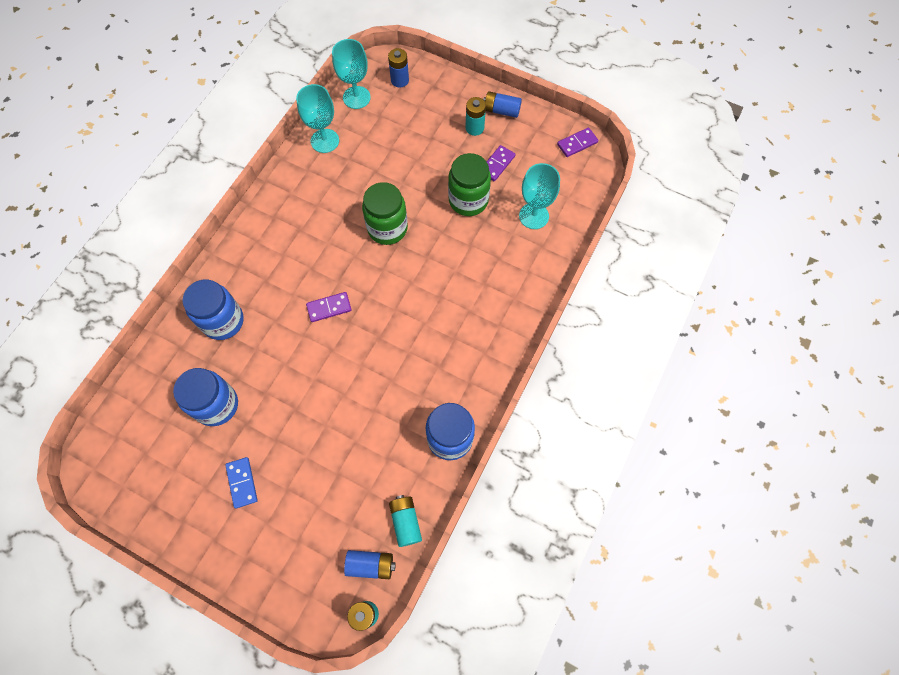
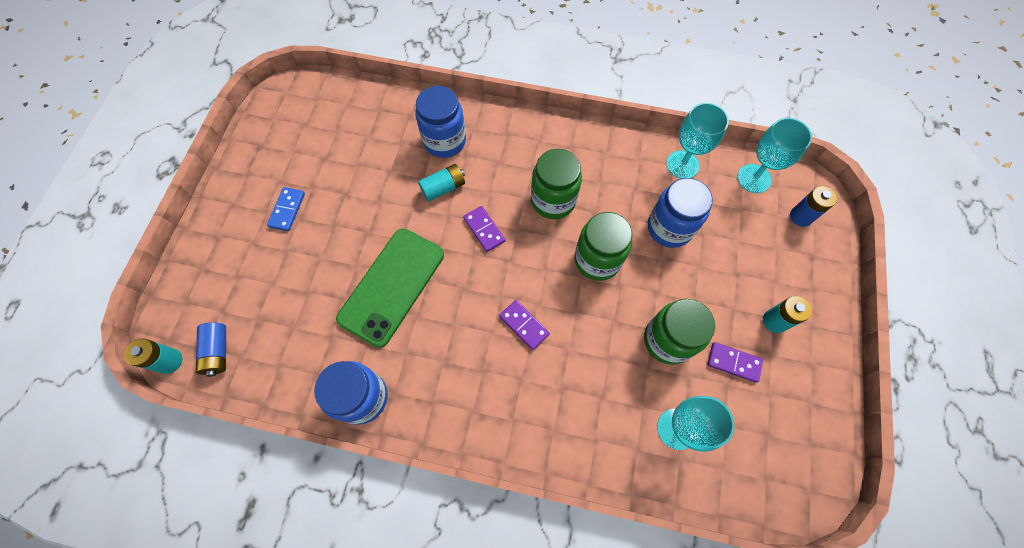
camera: 75 degrees right, 0 degrees up
(216, 405) = (359, 164): blue jar -> blue jar (669, 228)
(242, 483) = (287, 210): blue domino -> blue domino turned 45 degrees counterclockwise
(321, 246) = (553, 200): none -> green jar
(357, 396) = (392, 286): none -> green phone
(405, 522) = (264, 374): turquoise battery -> turquoise battery (443, 188)
(501, 110) = (817, 348): blue battery -> none
(577, 143) = (814, 464): purple domino -> purple domino (524, 325)

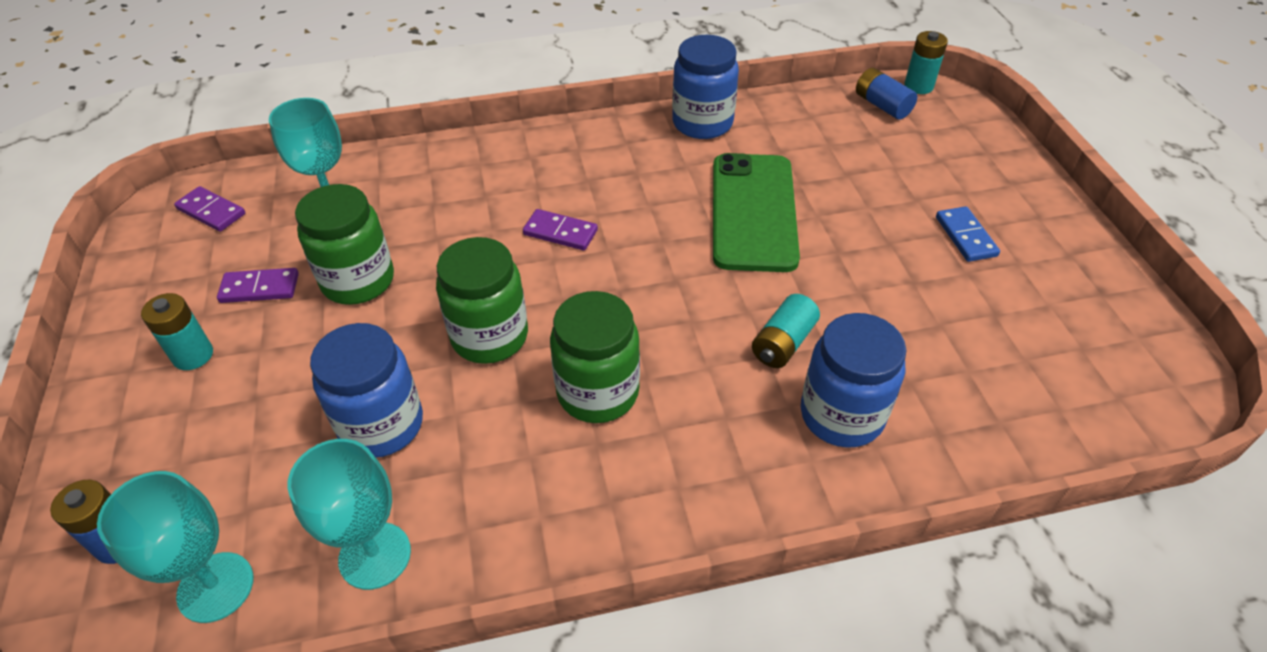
camera: 155 degrees right, 20 degrees down
(484, 230) = (681, 312): purple domino -> purple domino (211, 211)

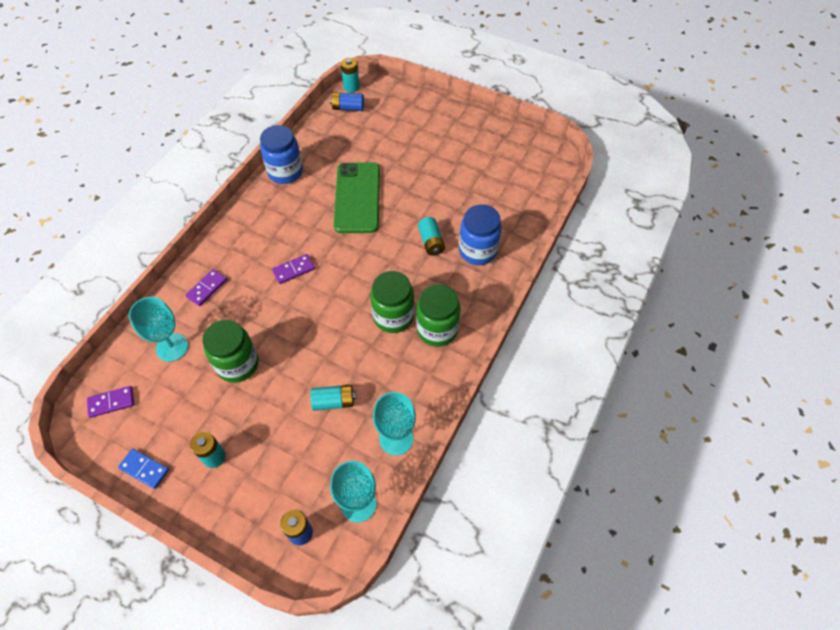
camera: 50 degrees left, 10 degrees up
(260, 288) = (197, 407): purple domino -> purple domino (207, 288)
(381, 425) = (334, 401): blue jar -> turquoise battery
(489, 336) = (326, 334): green jar -> green jar (437, 329)
(753, 212) = (357, 198): green phone -> green phone turned 45 degrees clockwise
(965, 236) = (442, 147): blue domino -> blue domino (144, 469)

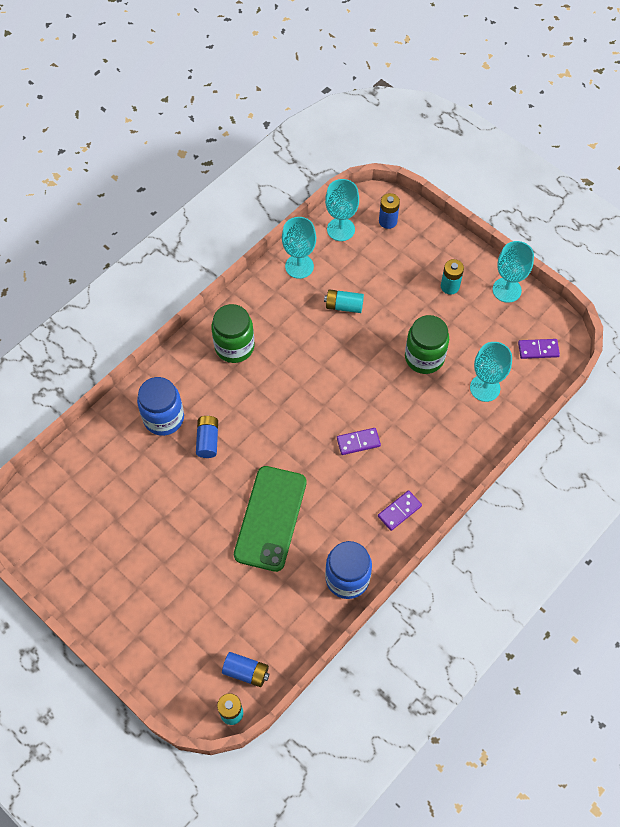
camera: 165 degrees left, 5 degrees up
(144, 469) = (506, 290): blue domino -> turquoise goblet
(207, 288) = (449, 442): purple domino -> purple domino (399, 511)
(393, 316) = (271, 369): green jar -> none
(431, 242) = (207, 440): turquoise battery -> blue battery

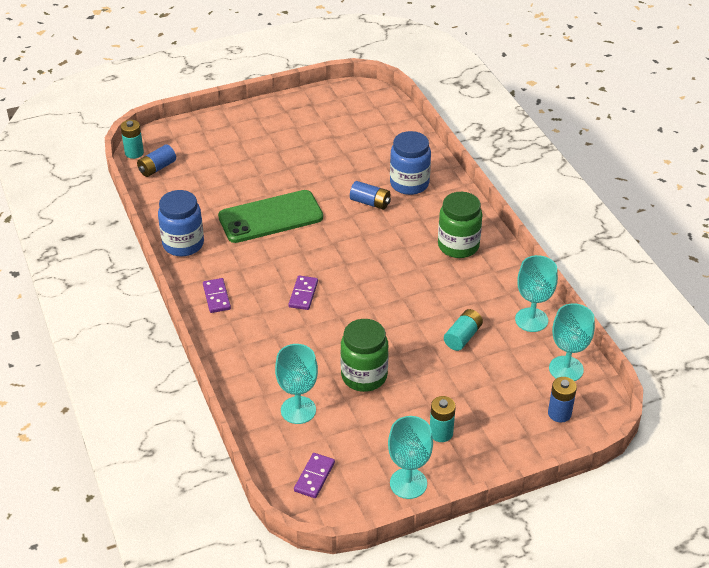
camera: 115 degrees right, 20 degrees down
(270, 518) = (270, 217): green phone -> green phone turned 60 degrees counterclockwise

